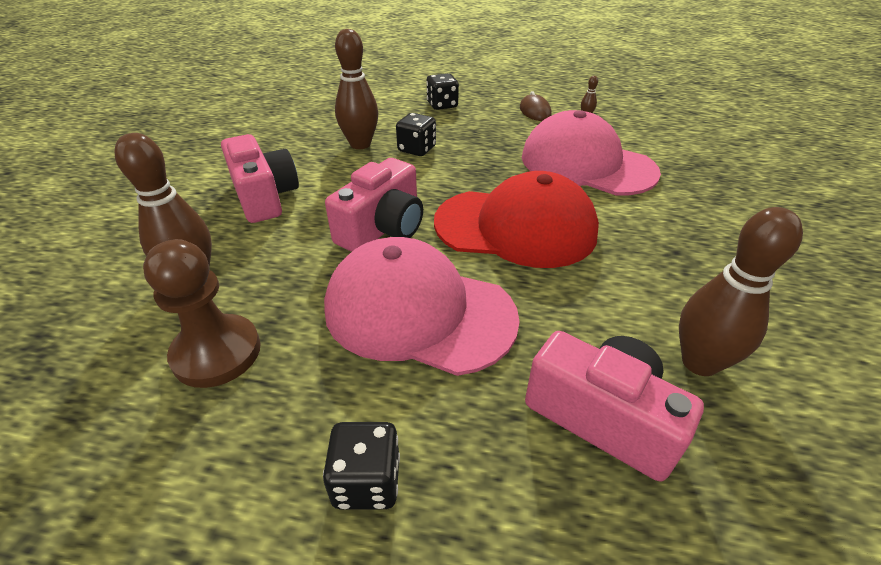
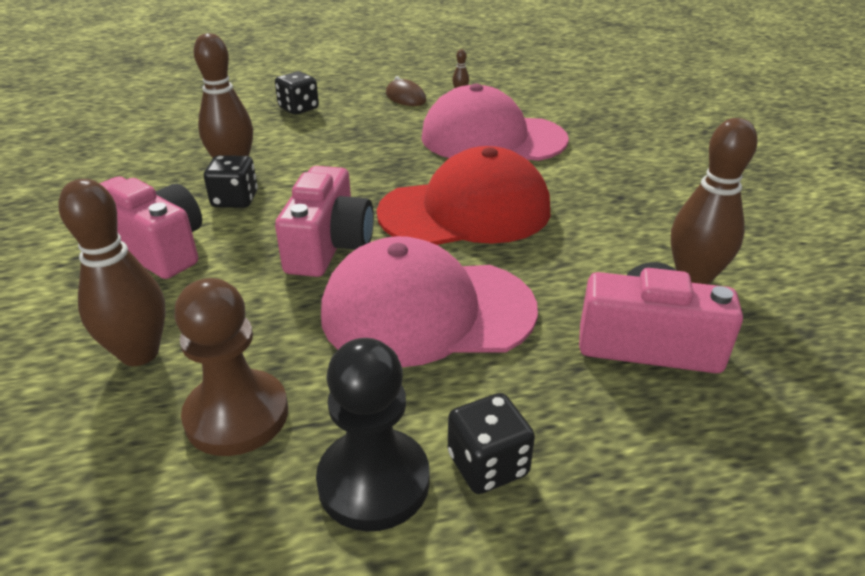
camera: 25 degrees left, 5 degrees down
(268, 455) = (373, 481): none -> black pawn
(417, 149) = (305, 159): black dice -> black dice (235, 200)

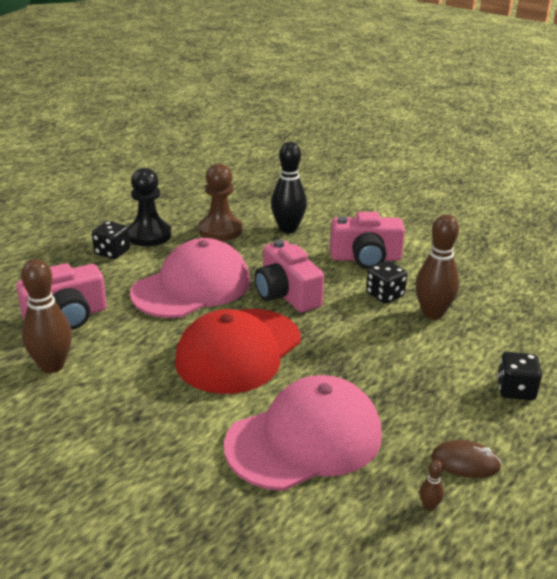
camera: 140 degrees right, 5 degrees down
(139, 353) = (288, 229): brown bowling pin -> black bowling pin

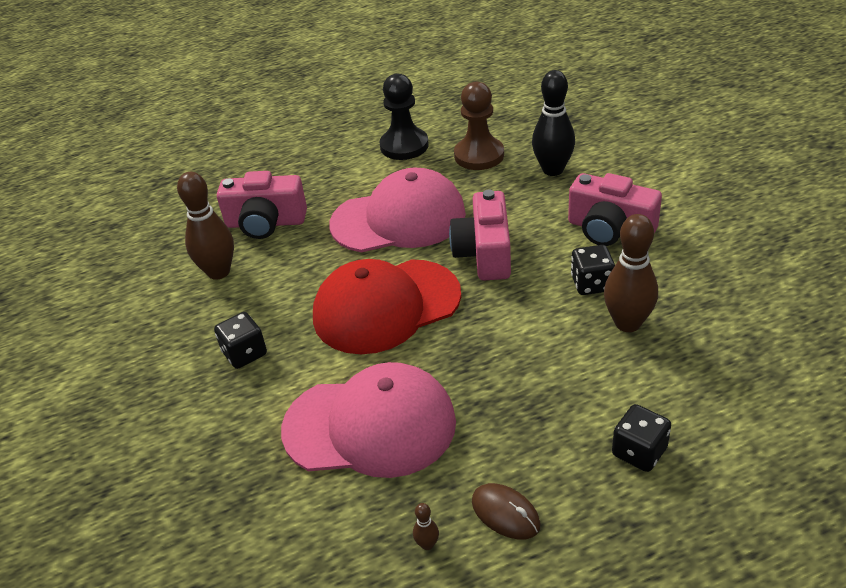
camera: 35 degrees right, 10 degrees up
(112, 252) = (355, 159): black dice -> black dice (244, 353)

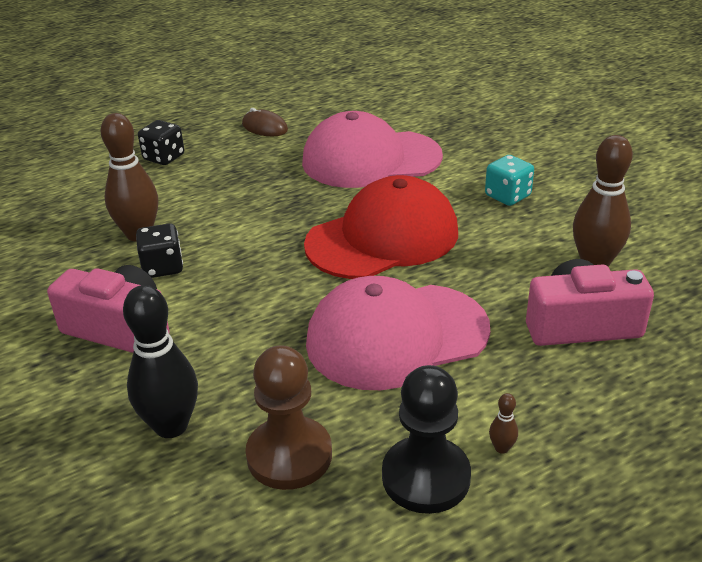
camera: 170 degrees right, 5 degrees down
(244, 353) = (507, 196): black dice -> turquoise dice
(427, 544) = (316, 114): brown bowling pin -> brown bowling pin (501, 448)
(484, 253) = (279, 295): pink camera -> none

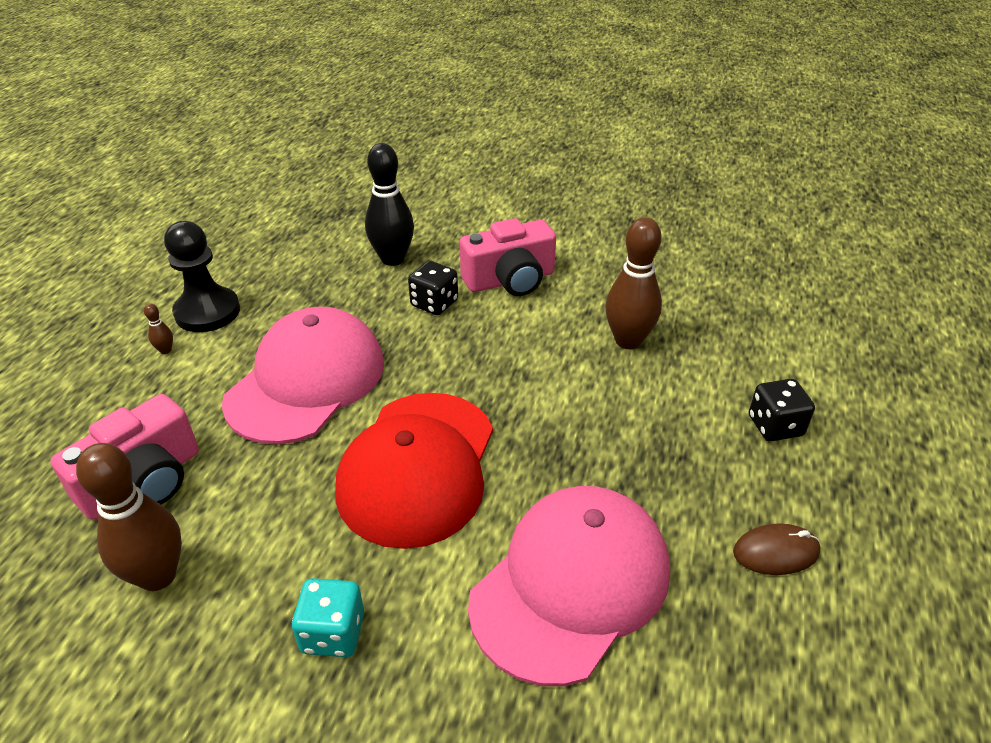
camera: 135 degrees right, 5 degrees up
(162, 267) = (559, 329): black dice -> black dice (434, 303)
(289, 455) = (304, 281): brown pawn -> none

